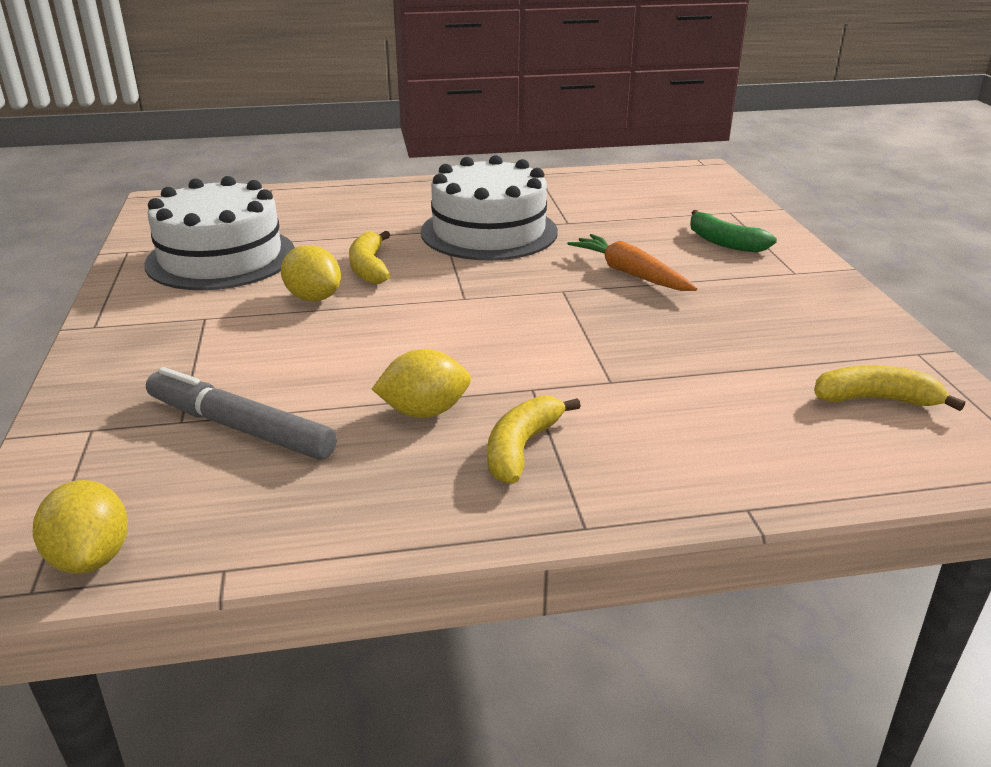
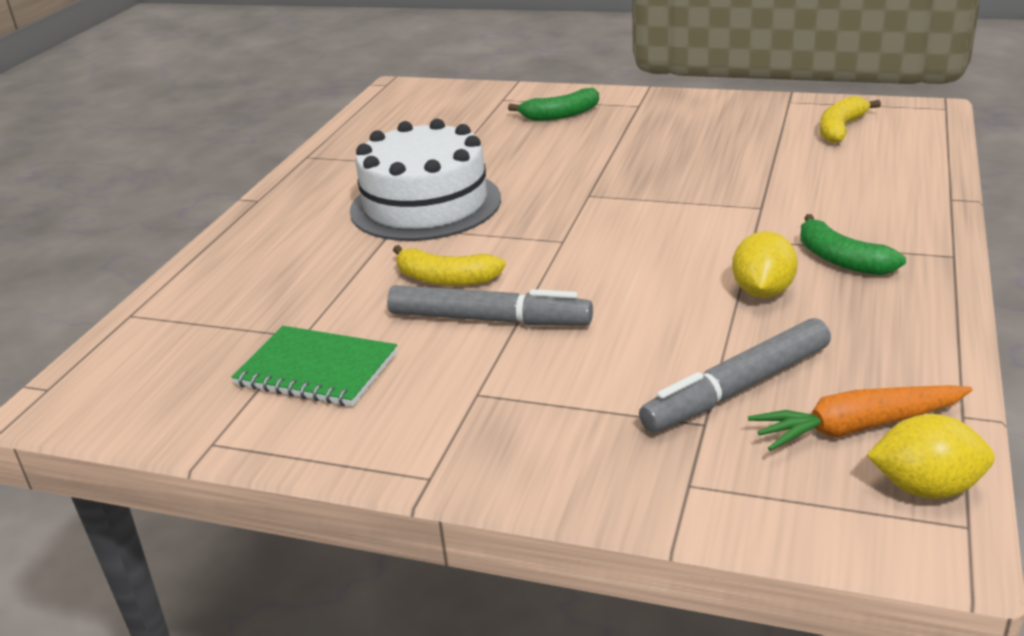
camera: 60 degrees left, 0 degrees up
(221, 258) = (317, 369): white cake -> green notebook
(313, 298) = (489, 319): yellow lemon -> grey marker
(521, 448) = (841, 260): yellow banana -> green banana
(630, 273) = (582, 162): orange carrot -> orange carrot (857, 427)

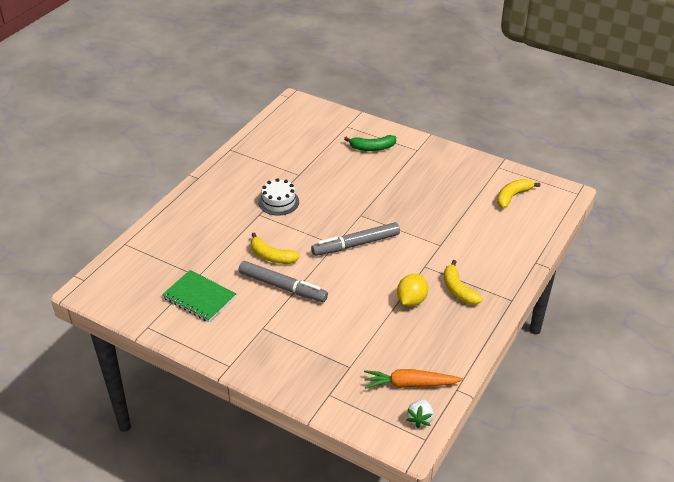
camera: 10 degrees right, 10 degrees up
(425, 204) = (279, 202): white cake -> white cake, size x0.52
(738, 388) = (372, 352): grey marker -> grey marker (356, 244)
(841, 260) = (458, 290): green banana -> yellow banana
(926, 488) = (420, 419): yellow lemon -> white strawberry

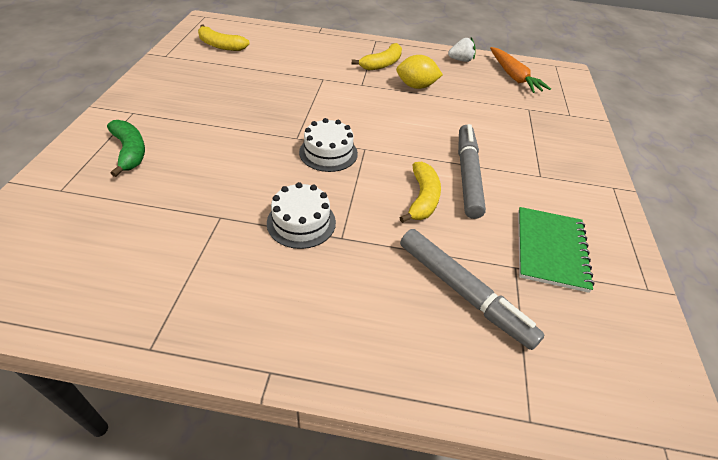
camera: 115 degrees left, 5 degrees up
(337, 226) = (328, 153): none -> white cake
(356, 244) = (355, 132): grey marker -> grey marker (463, 292)
(420, 419) = (541, 69): white strawberry -> white strawberry (461, 60)

